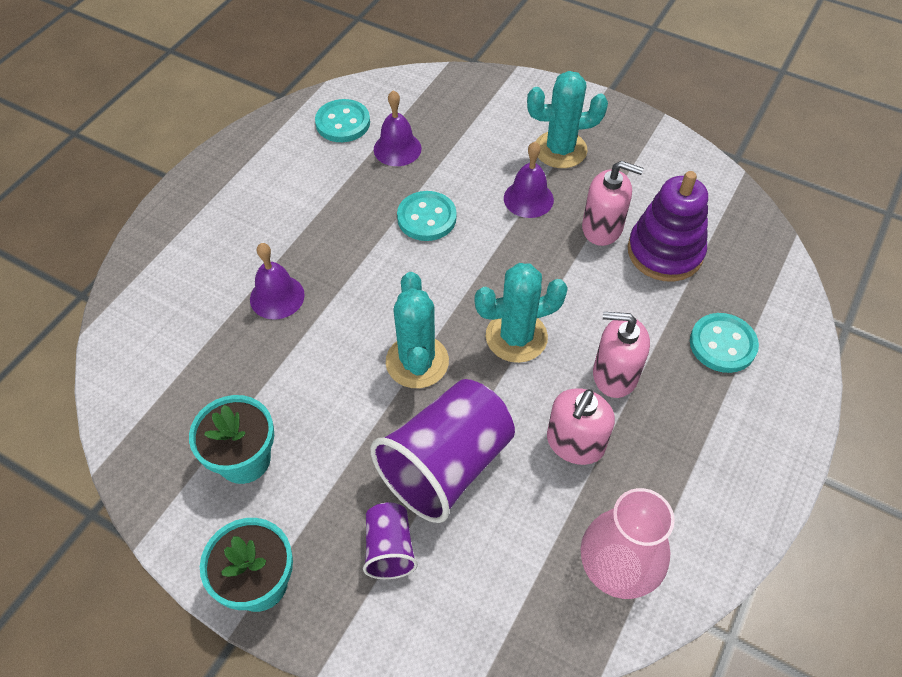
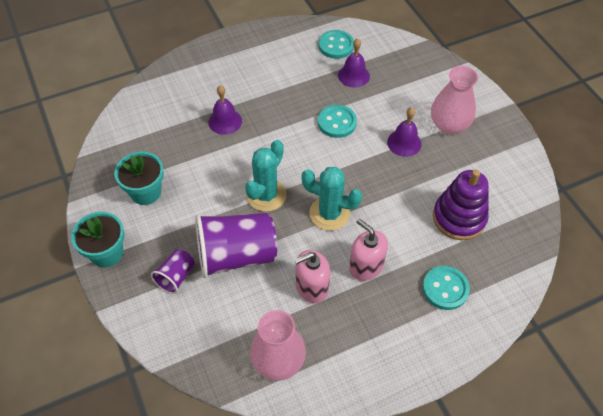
camera: 35 degrees right, 0 degrees up
(560, 150) = (449, 125): turquoise cactus -> pink vase
(602, 228) = (433, 183): pink soap dispenser -> none

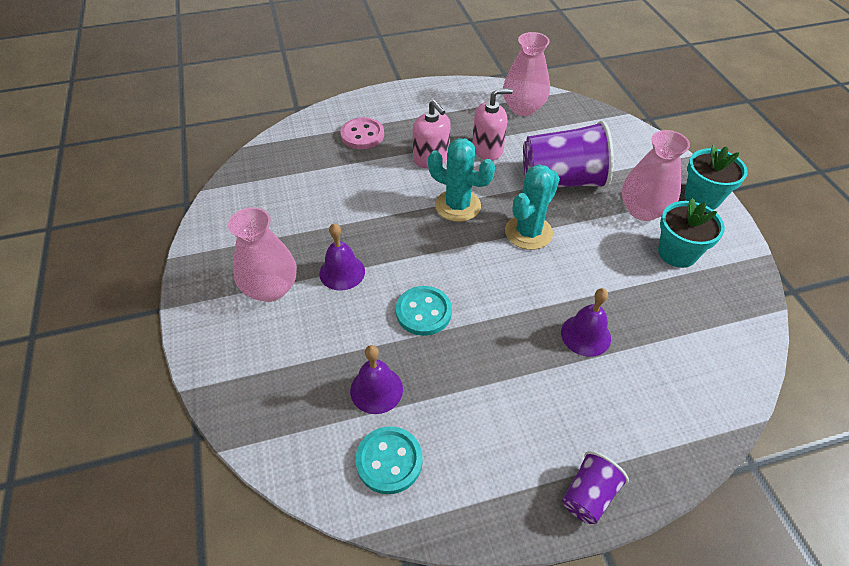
camera: 170 degrees left, 5 degrees down
(165, 231) = (643, 210): none -> pink vase
(176, 276) = (622, 171): purple cup -> purple cup (588, 495)
(445, 289) = (362, 135): turquoise button -> pink button
(459, 218) = (318, 186): purple stacking toy -> none

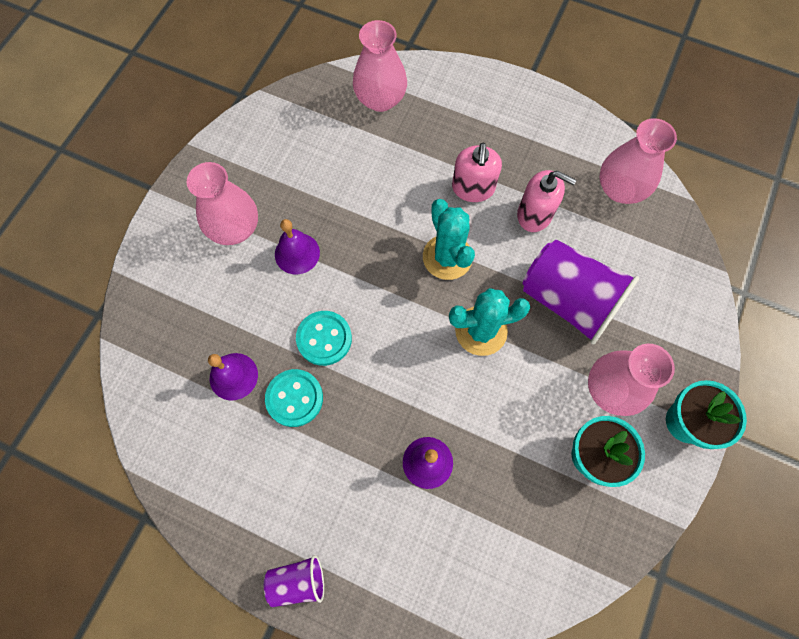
camera: 40 degrees right, 20 degrees up
(308, 146) = (380, 99): none -> pink vase
(362, 135) = (437, 118): pink button -> none
(389, 461) = (194, 437): turquoise button -> turquoise button (294, 398)

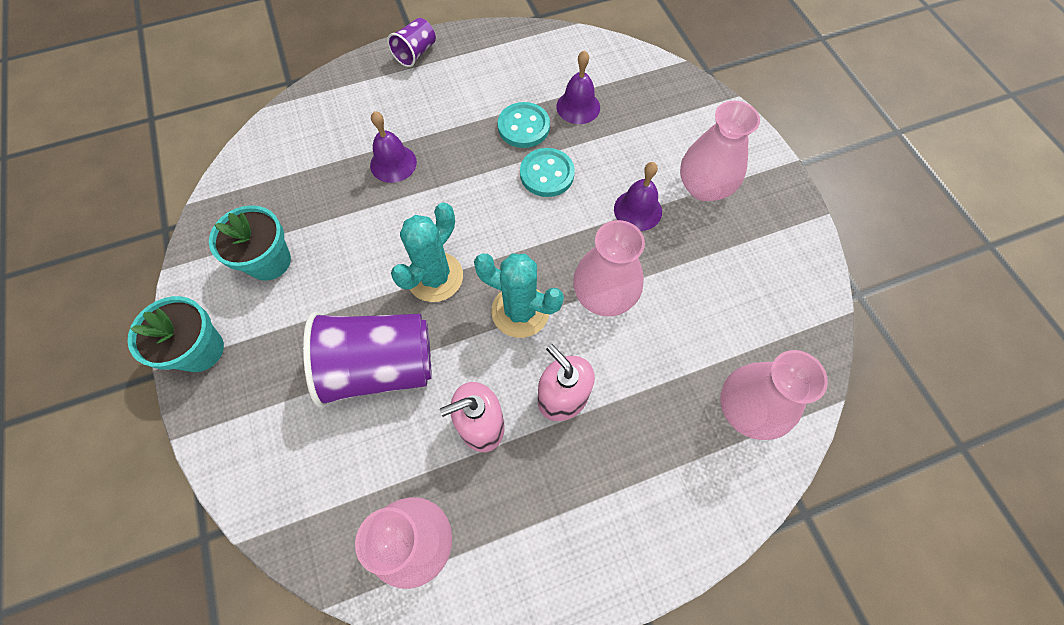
camera: 135 degrees right, 5 degrees down
(611, 389) = (286, 323): pink vase -> pink vase (604, 295)

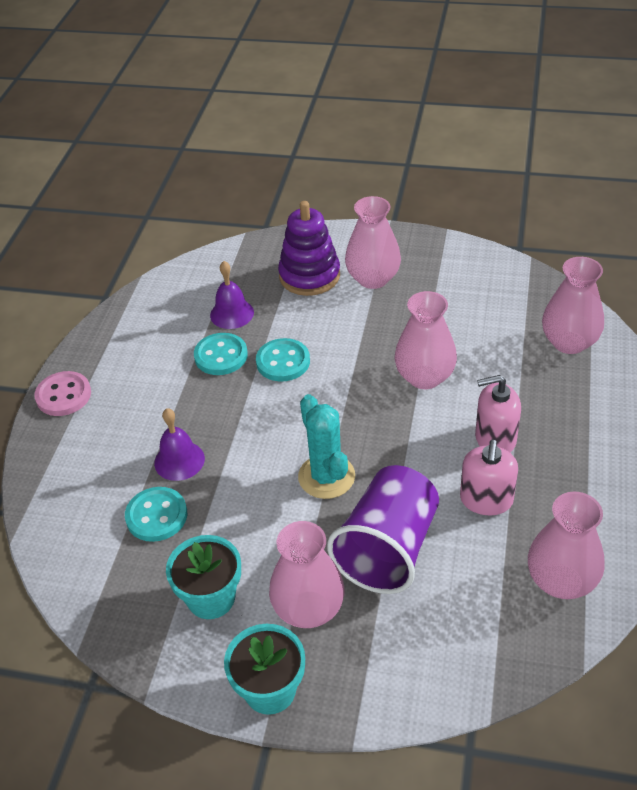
camera: 55 degrees left, 20 degrees down
(289, 337) = (308, 609): none -> pink vase
(330, 180) = (156, 516): none -> turquoise button
(415, 53) = (63, 395): purple cup -> pink button
(520, 311) = (401, 433): turquoise cactus -> none
(638, 210) = (363, 324): purple bell -> none
(668, 136) = (309, 276): none -> purple stacking toy

